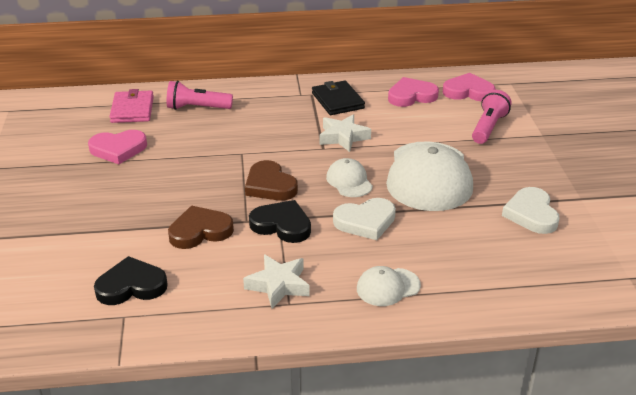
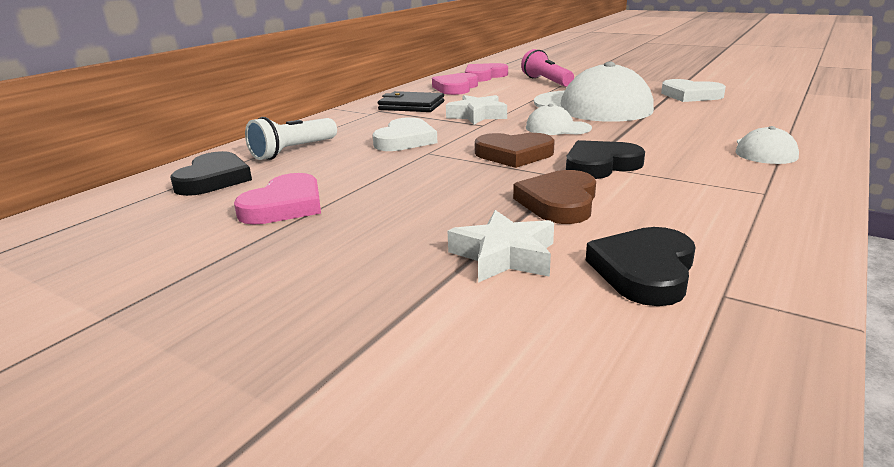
camera: 50 degrees left, 10 degrees down
(132, 109) = (213, 179): pink wallet -> black heart
(197, 108) = (293, 151): pink flashlight -> white flashlight
(278, 285) = (722, 190): white star -> white star (504, 256)
(365, 222) = (638, 136): white heart -> white heart (405, 140)

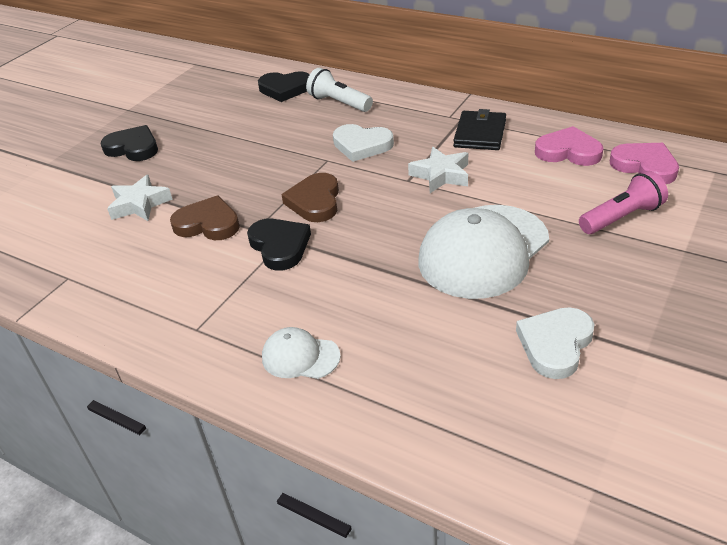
camera: 90 degrees right, 15 degrees up
(284, 206) = (233, 123): pink heart -> none
(557, 128) = (393, 225): white cap -> none
(644, 271) = (103, 252): black heart -> black heart (133, 148)

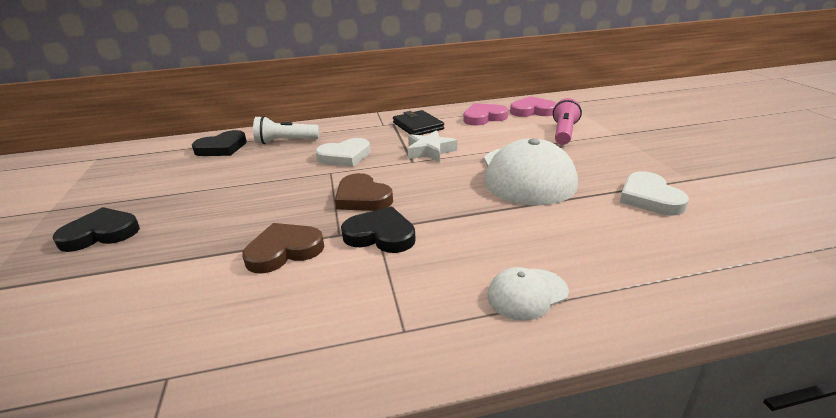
camera: 45 degrees left, 10 degrees down
(139, 204) = (177, 270): white star -> none

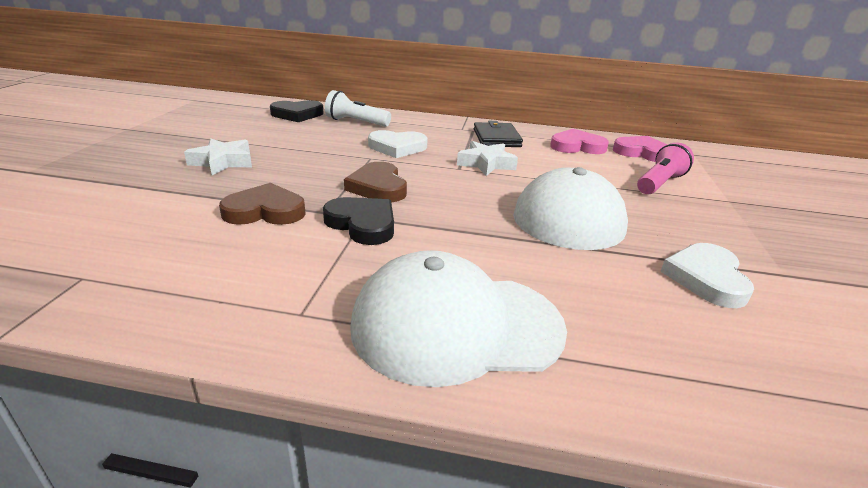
camera: 20 degrees right, 0 degrees up
(101, 233) = (143, 155): black heart -> none
(194, 216) = (222, 162): none -> white star
(527, 294) = (456, 326): white cap -> white cap, size x2.09

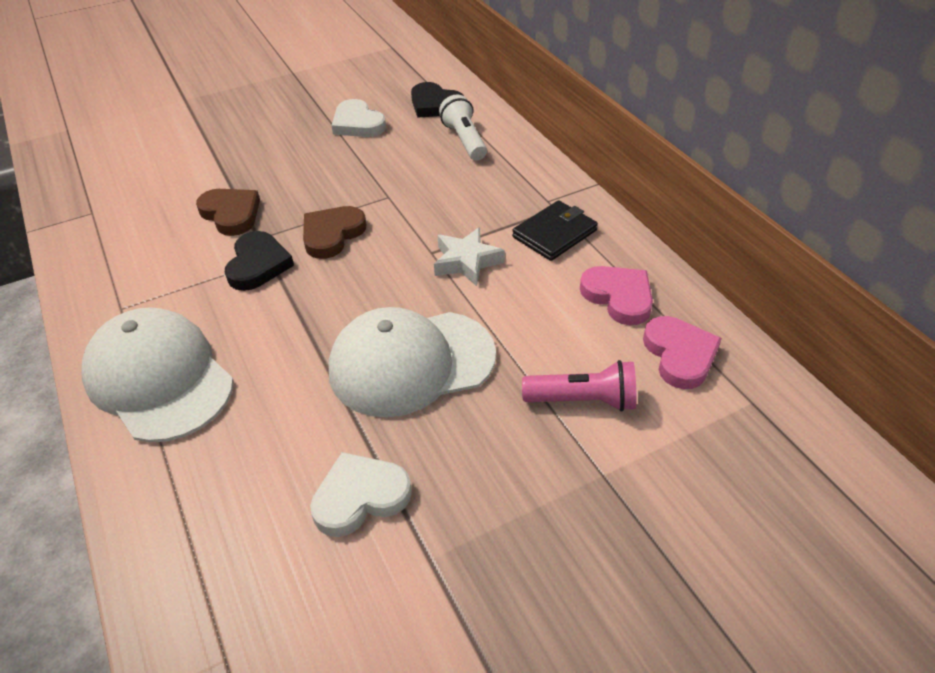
camera: 55 degrees right, 15 degrees up
(222, 162) = (287, 145): white star -> none
(397, 147) = (433, 195): white heart -> white heart (357, 124)

